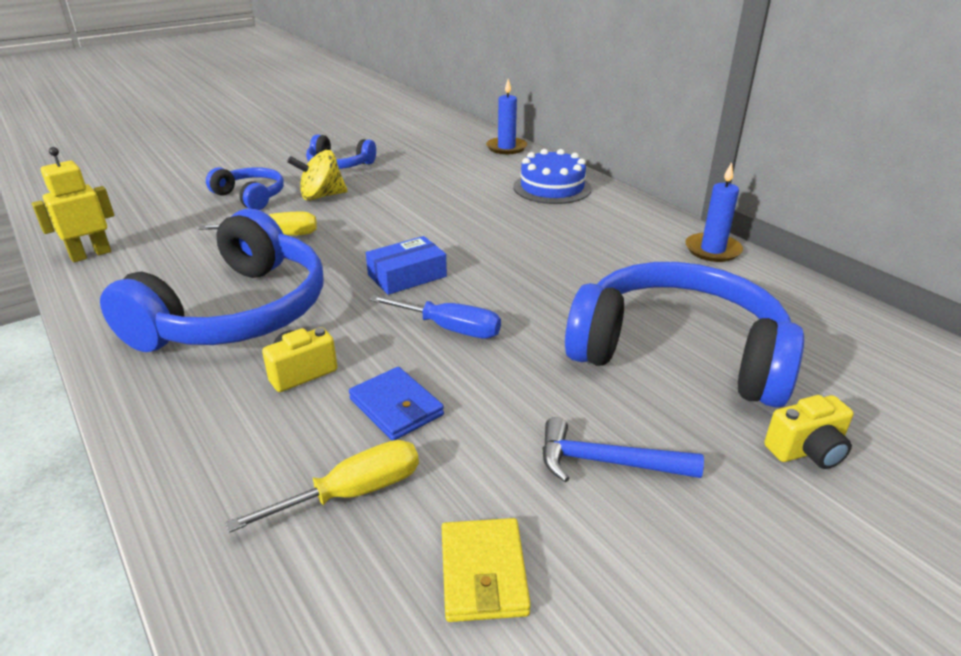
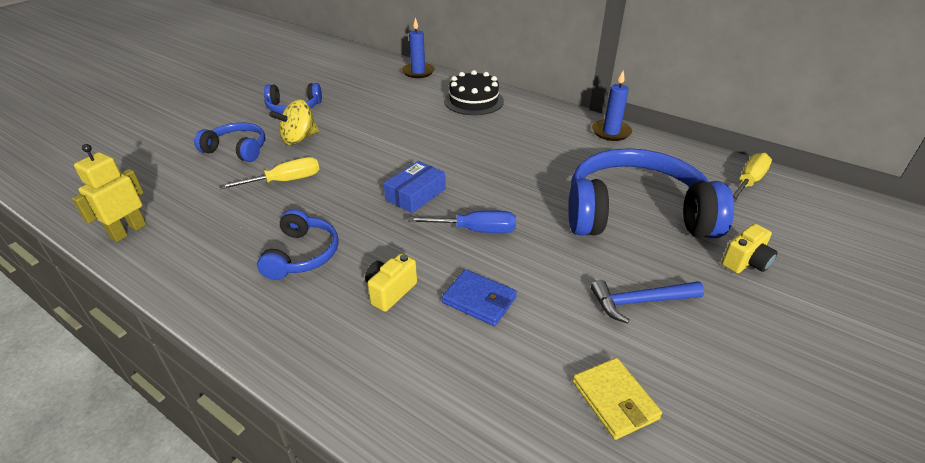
camera: 20 degrees left, 5 degrees up
(237, 313) = (302, 255): blue headphones -> blue headphones, size x0.50
(352, 493) = (493, 372): yellow screwdriver -> yellow screwdriver (748, 182)
(552, 187) = (473, 101): blue cake -> black cake

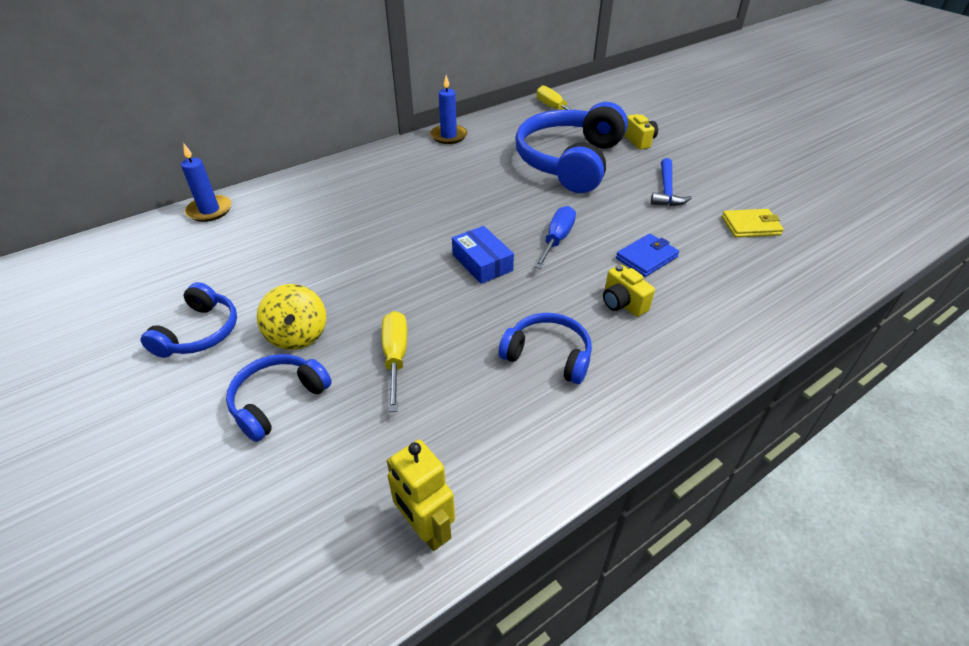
camera: 70 degrees left, 5 degrees up
(473, 101) = (324, 189): black cake -> none

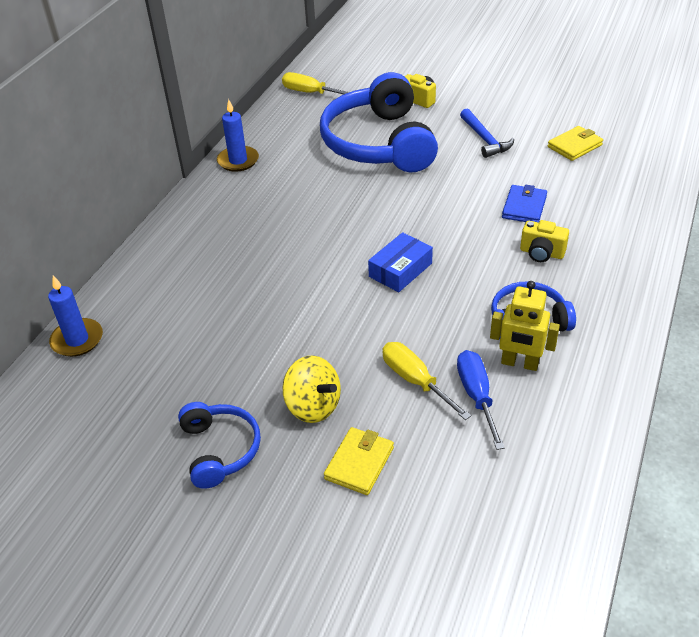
camera: 30 degrees left, 0 degrees up
(277, 400) = (359, 463): blue headphones -> yellow wallet
(425, 529) = (567, 483): yellow robot -> yellow robot (519, 363)
(482, 262) = (400, 270): blue box -> blue box turned 75 degrees counterclockwise
(556, 239) = (440, 222): blue screwdriver -> blue screwdriver (477, 396)

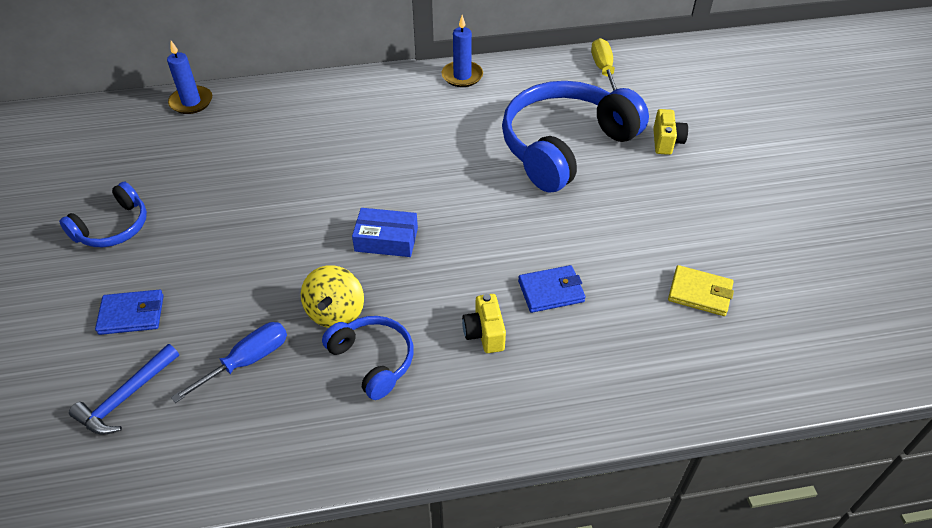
camera: 55 degrees right, 5 degrees up
(313, 406) = (183, 259): yellow spinning top -> yellow spinning top (335, 312)
(359, 463) = (132, 314): yellow wallet -> blue wallet
(415, 381) = (245, 310): yellow screwdriver -> none
(485, 139) = (643, 216): blue hammer -> blue hammer (126, 397)
(519, 363) = (307, 377): yellow robot -> none

